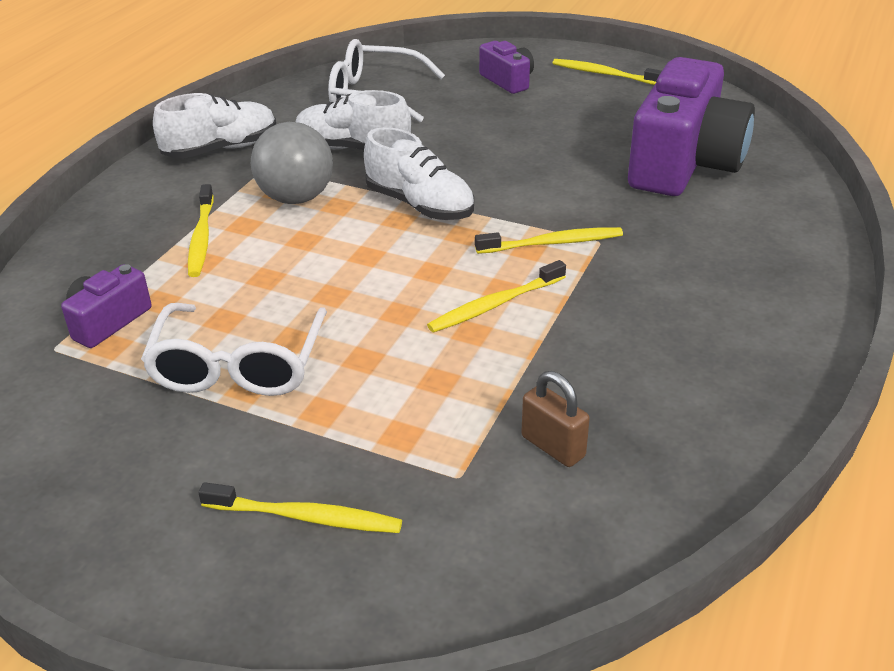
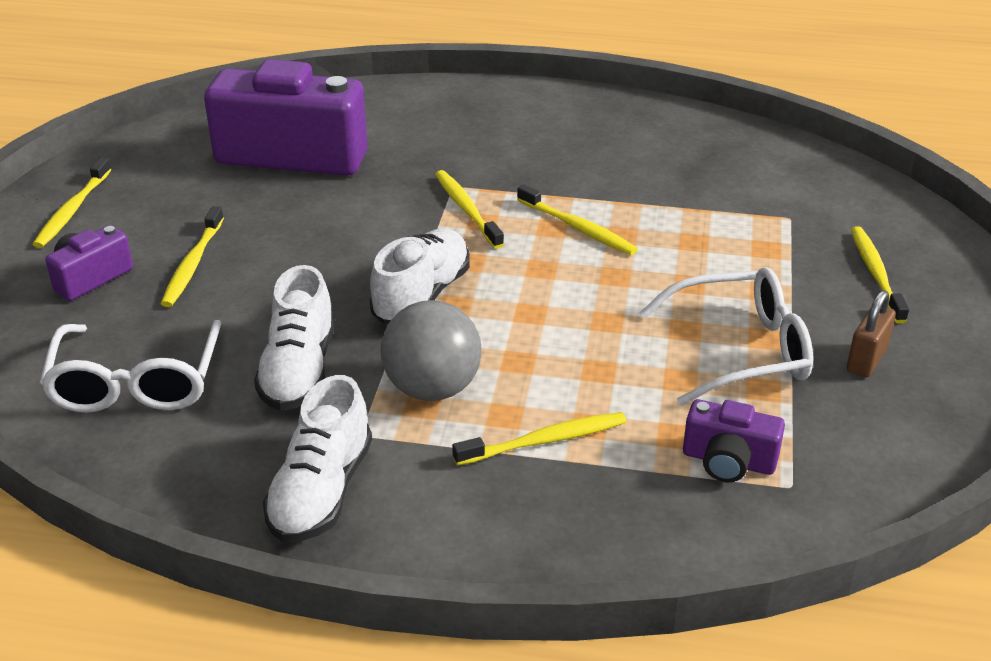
camera: 105 degrees left, 0 degrees up
(221, 149) = (321, 491): white shoe -> white shoe turned 120 degrees counterclockwise
(509, 115) = (192, 265): none -> yellow toothbrush
(553, 446) = (734, 184): brown padlock -> brown padlock (866, 360)

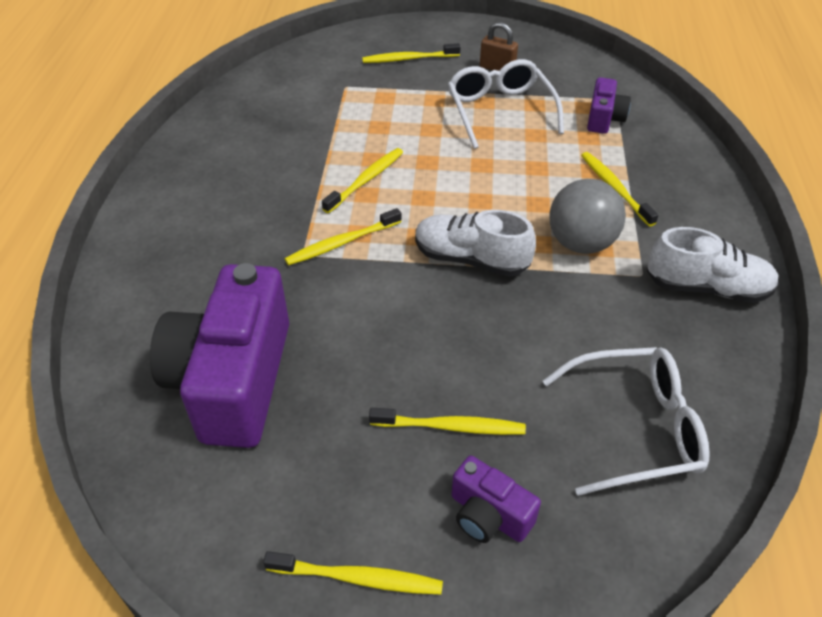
camera: 95 degrees left, 10 degrees up
(299, 370) = (584, 320): white shoe -> none

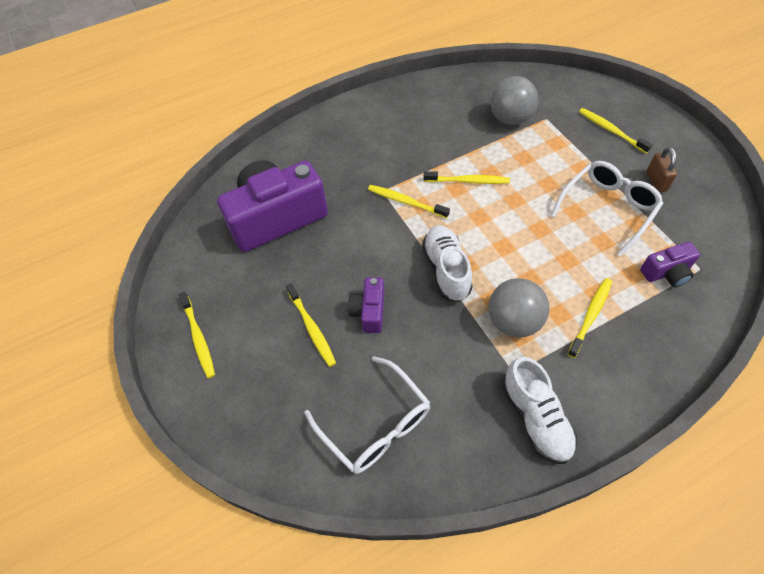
camera: 60 degrees right, 10 degrees up
(315, 107) = (510, 118): none -> grey ball
(488, 515) = (266, 376): purple camera -> purple camera (369, 311)

